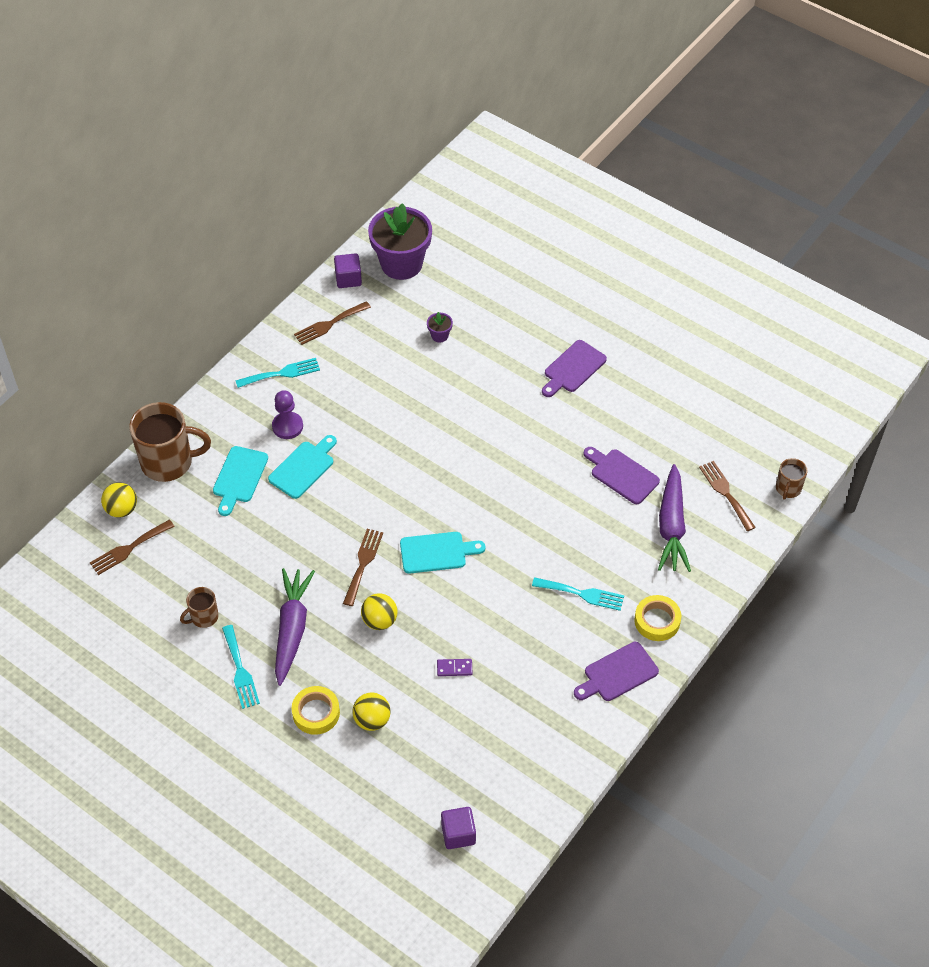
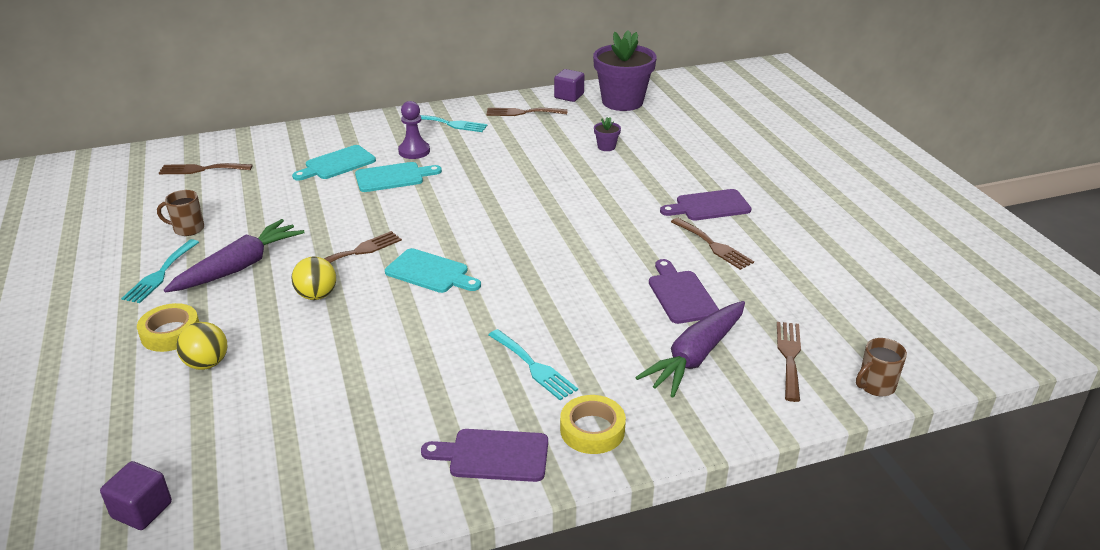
camera: 35 degrees right, 20 degrees down
(122, 509) = (230, 148): yellow ball -> none
(168, 462) = (300, 137): brown mug -> none
(454, 668) = (333, 363): purple domino -> none
(607, 412) = (713, 245): none -> brown fork

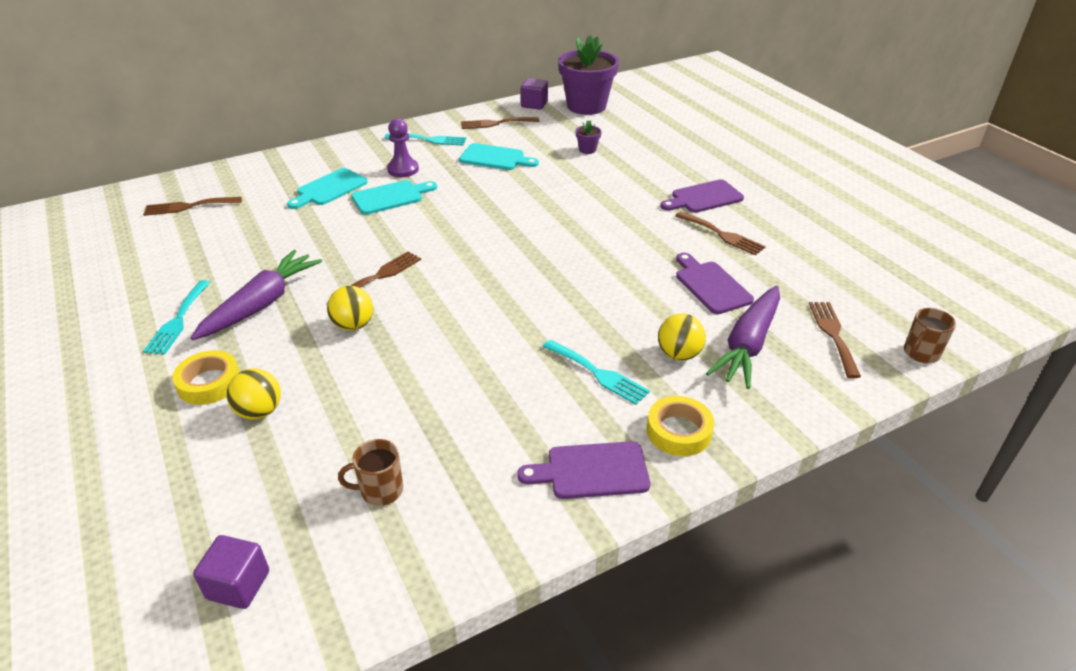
camera: 10 degrees left, 5 degrees up
(188, 229) = (193, 270): brown mug -> brown mug (380, 490)
(430, 272) = (461, 289): turquoise cutting board -> turquoise cutting board (495, 158)
(621, 358) = (678, 354): none -> yellow ball

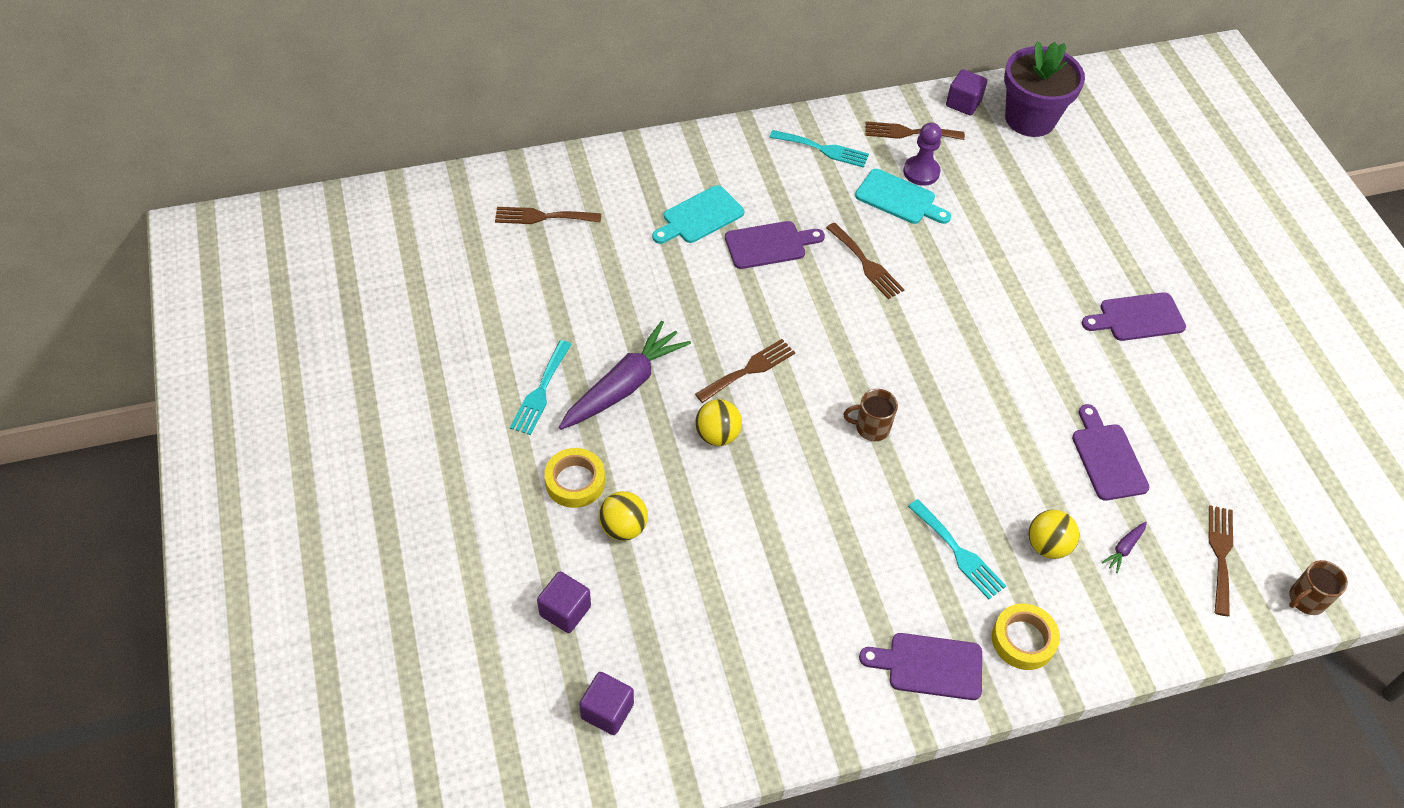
camera: 10 degrees right, 15 degrees up
(192, 495) = (565, 611): none -> purple cube
(380, 490) = (732, 643): brown mug -> brown mug (871, 428)
(391, 197) = (769, 245): turquoise cutting board -> purple cutting board
(403, 169) = (787, 199): purple pawn -> purple pawn (921, 172)
(587, 150) = (1014, 204): purple flower pot -> none
(722, 235) = (1142, 383): brown fork -> brown fork (866, 264)
(748, 344) = (1124, 548): purple carrot -> purple carrot, size x0.40

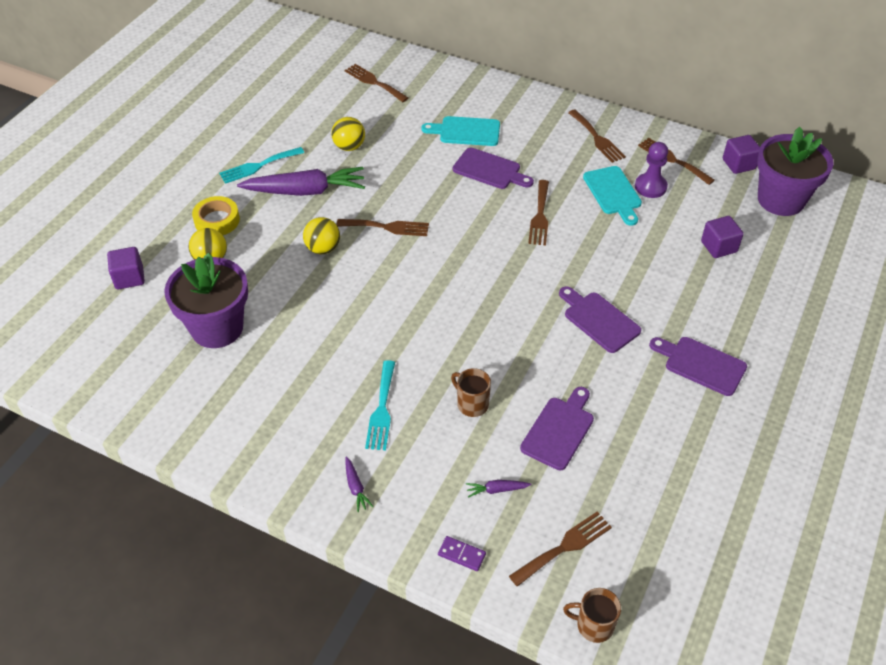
camera: 45 degrees right, 5 degrees down
(607, 711) = (85, 340): purple cube -> purple cube (719, 247)
(721, 593) = (217, 328): none -> purple flower pot
(823, 149) = (597, 138): turquoise fork -> brown fork
(871, 428) = (420, 305): brown mug -> brown mug (472, 404)
(929, 665) = (280, 455): purple cutting board -> purple cutting board (599, 320)
(1023, 640) = (356, 487): yellow tape -> purple carrot
(1047, 546) = (445, 448): yellow ball -> yellow ball (349, 147)
(1163, 625) = (461, 554): none -> purple domino

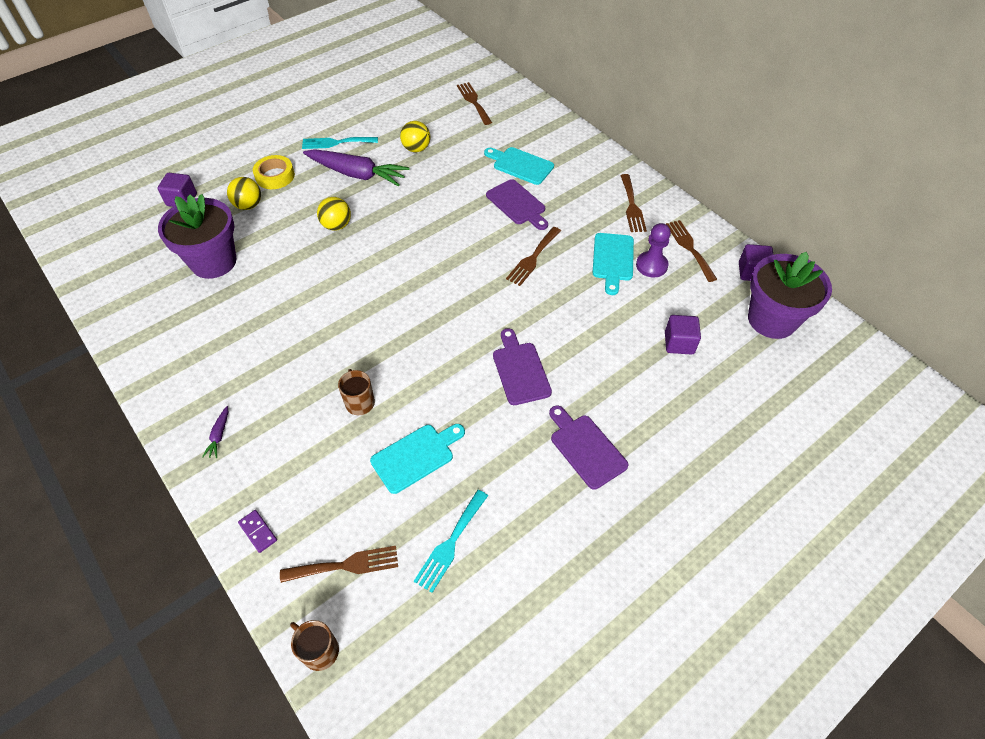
camera: 25 degrees right, 5 degrees up
(381, 409) = (286, 377): turquoise fork -> turquoise fork (450, 543)
(387, 227) = (399, 225): brown fork -> none
(497, 490) = (326, 487): purple carrot -> none
(559, 430) = (416, 456): purple cutting board -> turquoise cutting board

